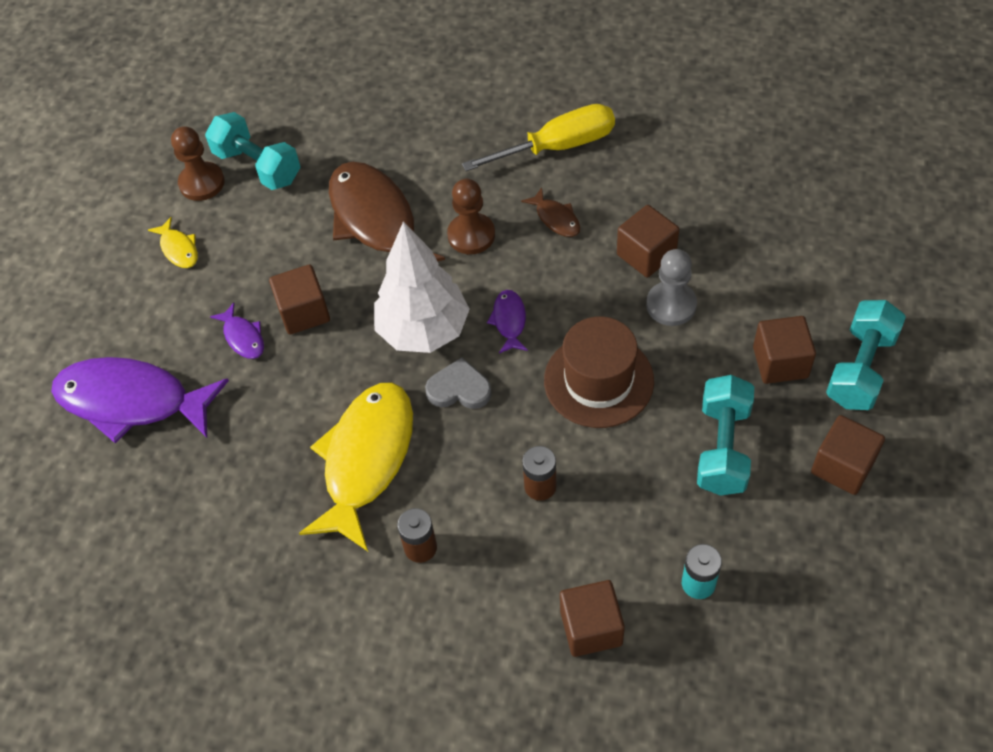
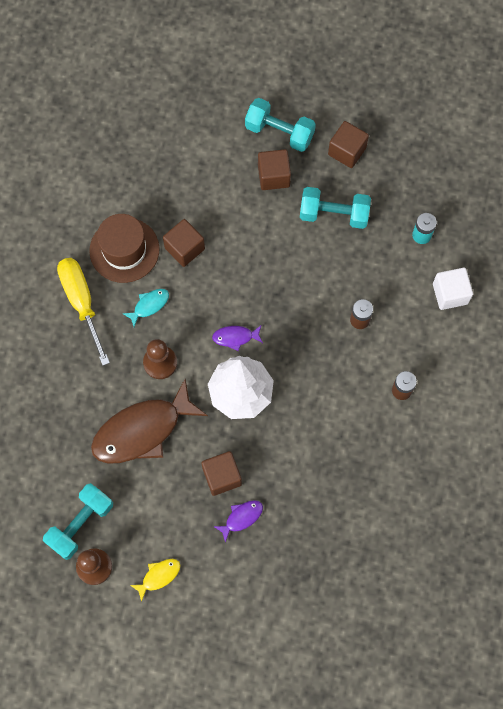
camera: 95 degrees left, 15 degrees up
(132, 401) = (293, 591): purple fish -> none
(366, 459) = (340, 426): yellow fish -> none
(459, 388) = (288, 369): grey heart -> none
(556, 218) = (149, 305): brown fish -> turquoise fish
(591, 628) = (450, 294): brown cube -> white cube
(598, 380) = (284, 283): brown hat -> brown hat (124, 250)
(671, 305) = (227, 236): grey pawn -> none

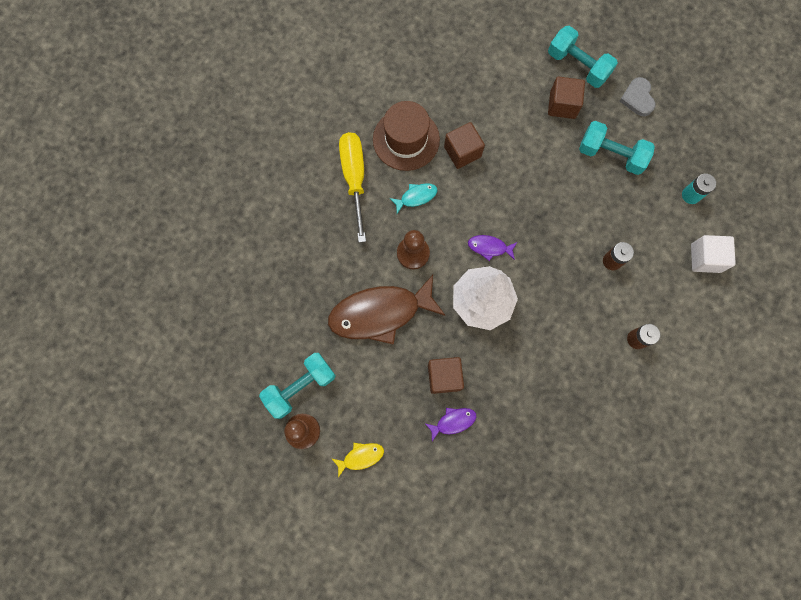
camera: 15 degrees right, 5 degrees up
(347, 151) = (637, 98): brown cube -> grey heart

